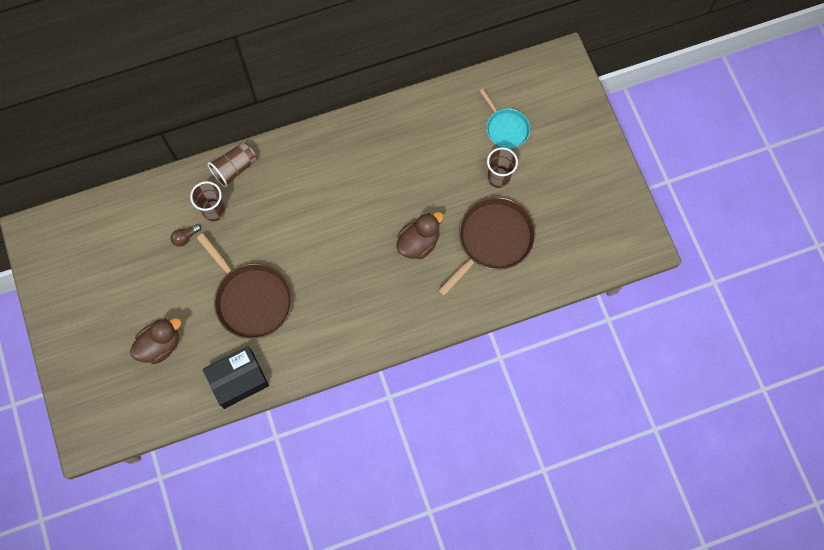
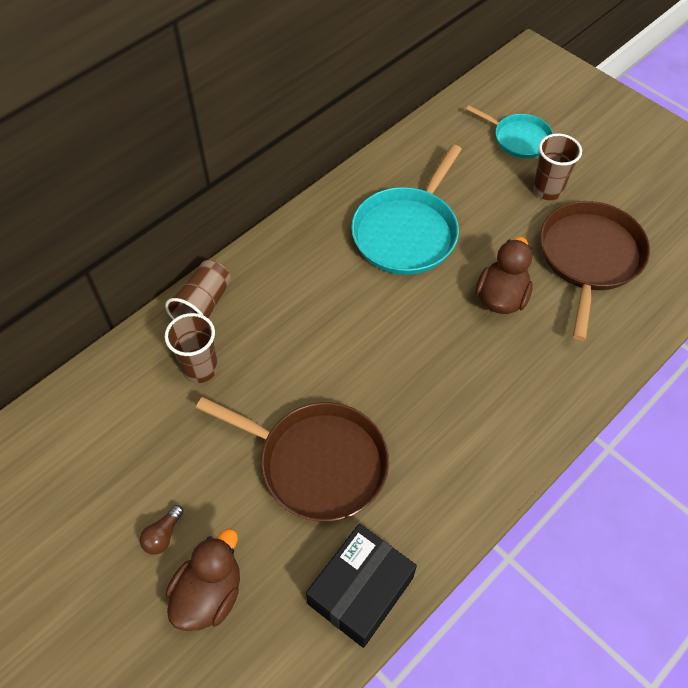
camera: 25 degrees left, 15 degrees down
(185, 237) = (175, 420): brown light bulb -> brown light bulb (163, 535)
(387, 170) = (407, 232): none -> turquoise pan

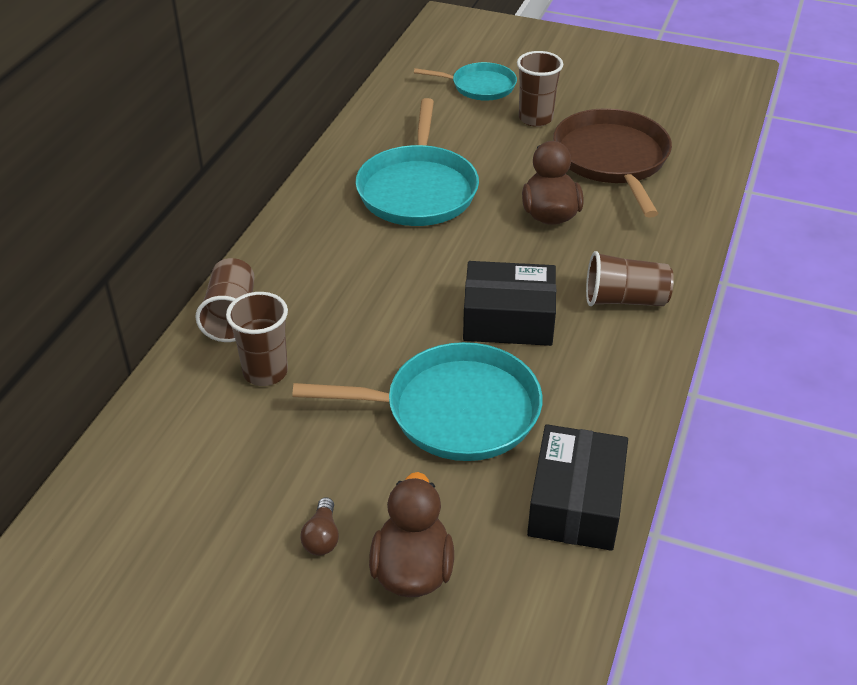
camera: 25 degrees left, 15 degrees down
(317, 463) = (454, 411): brown pan -> turquoise pan
(407, 392) = (508, 319): none -> black box
(513, 410) = (624, 300): none -> brown cup

